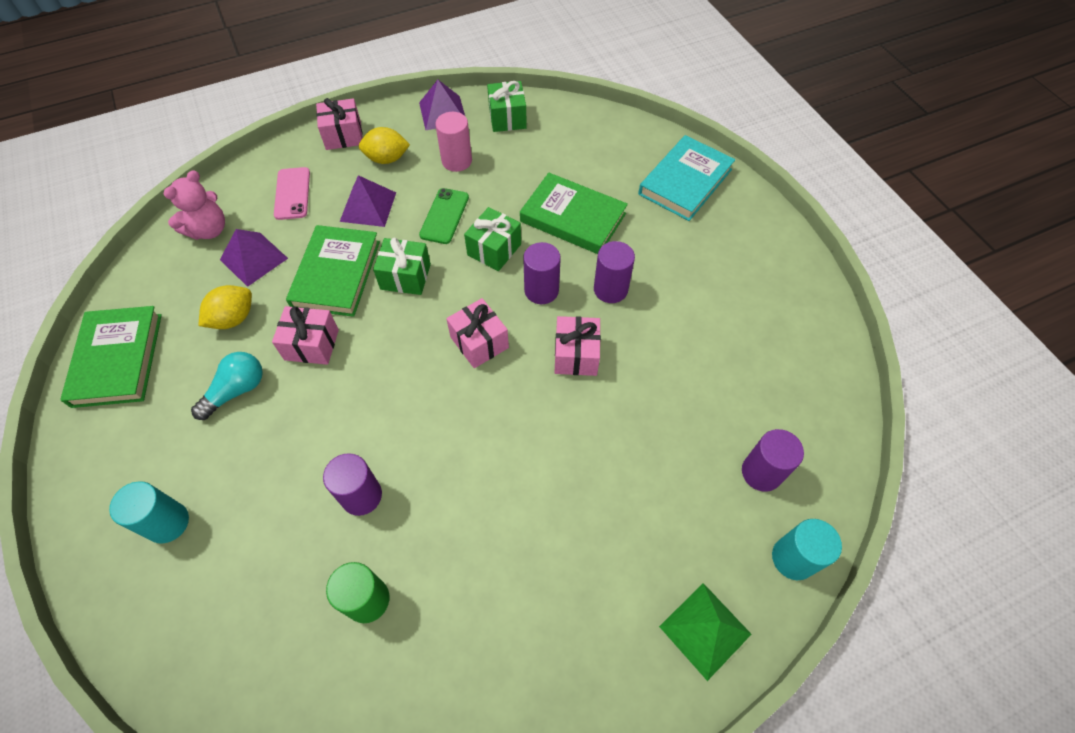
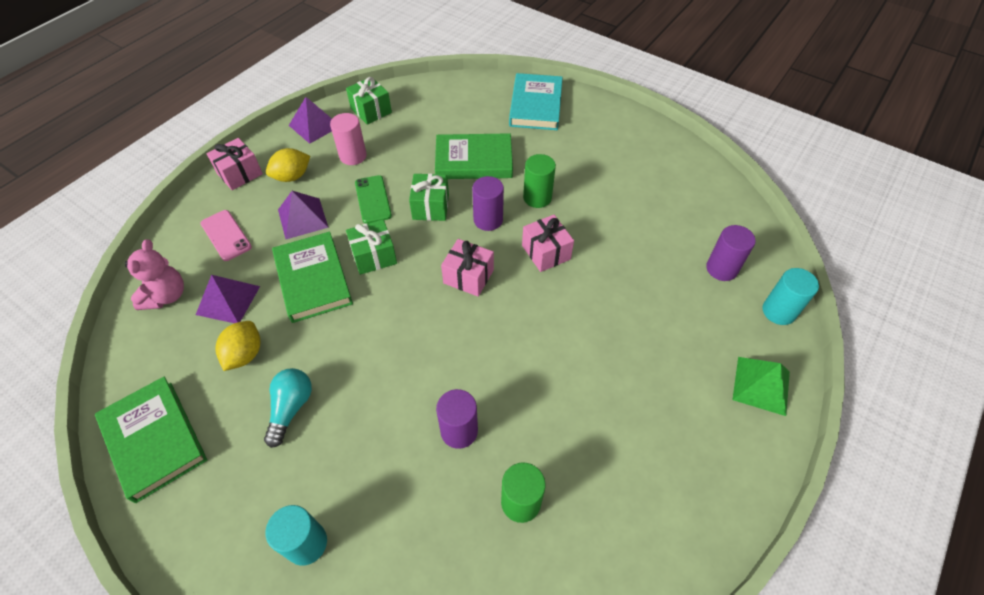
camera: 30 degrees left, 5 degrees down
(312, 344) = (332, 341): pink gift -> none
(610, 289) = (537, 197): purple cylinder -> green cylinder

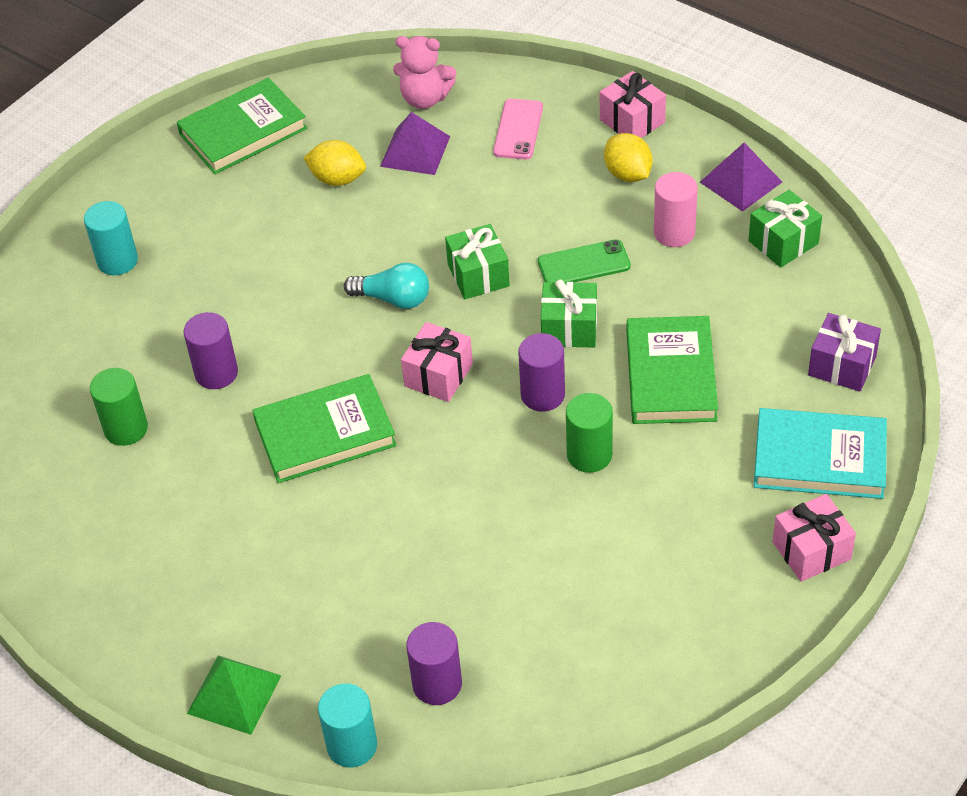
camera: 95 degrees right, 5 degrees down
(226, 235) = (518, 129): pink phone -> pink phone turned 45 degrees counterclockwise
(291, 408) = (264, 228): turquoise light bulb -> turquoise light bulb (393, 299)
(303, 218) = (547, 196): purple pyramid -> none
(313, 279) = (442, 221): green book -> green book (325, 433)
(470, 94) = (842, 365): none -> purple gift
(546, 252) = (478, 462): pink gift -> pink gift (811, 550)

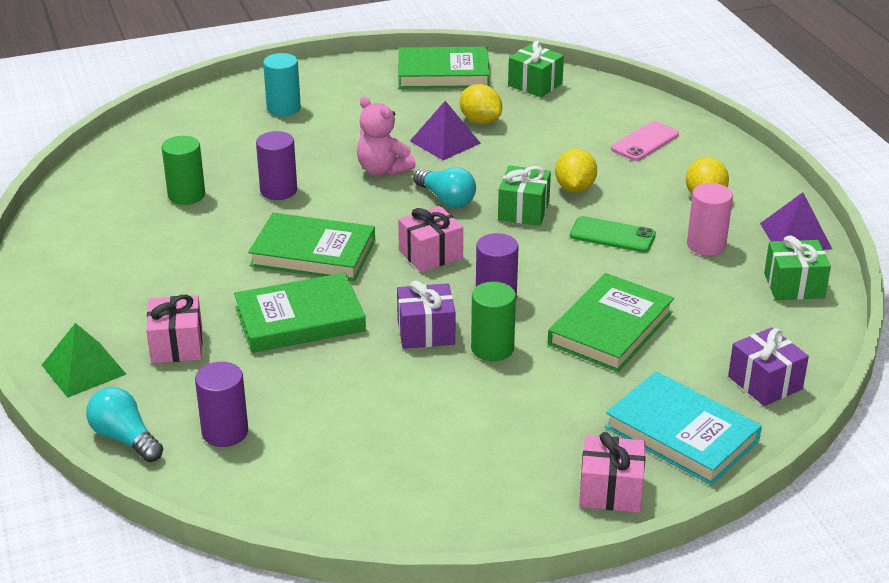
camera: 30 degrees right, 15 degrees down
(352, 745) = (125, 438): turquoise cylinder -> turquoise light bulb
(386, 519) = (300, 319): none -> green book
(415, 151) = (553, 126): purple pyramid -> purple pyramid (445, 142)
(425, 99) = (592, 101): pink teddy bear -> pink teddy bear (382, 170)
(502, 222) = (575, 188): none -> yellow lemon
(514, 469) = (426, 332): none -> purple gift
(569, 328) = (559, 268): green gift -> green gift (535, 84)
(632, 121) = (741, 168): pink gift -> pink gift (177, 345)

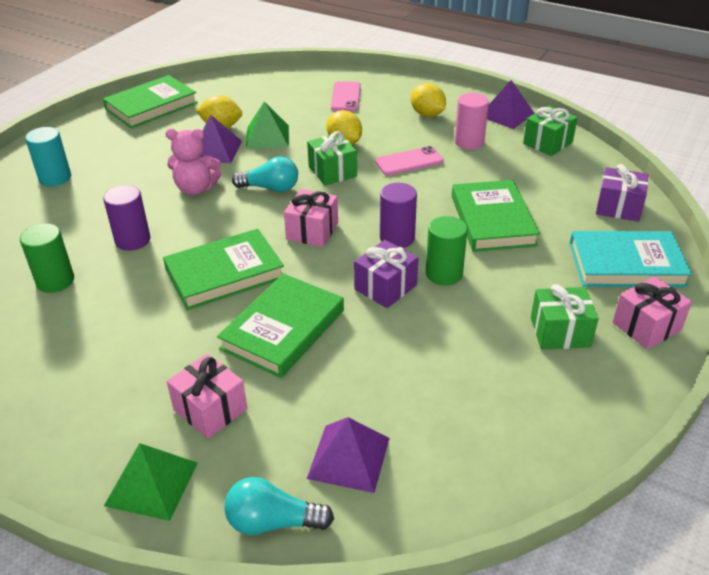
camera: 40 degrees left, 5 degrees up
(225, 432) = (348, 458): purple cylinder -> purple pyramid
(509, 149) = (267, 136): none -> green pyramid
(535, 84) = (226, 89): green gift -> green gift (560, 332)
(612, 235) = (409, 161): green phone -> pink phone

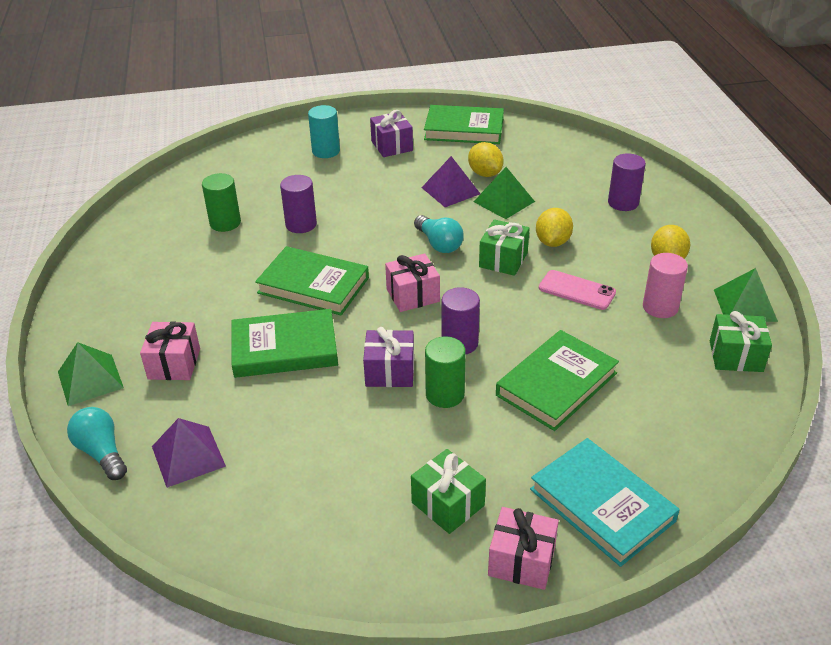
camera: 50 degrees right, 0 degrees up
(196, 189) = (392, 212): pink teddy bear -> none
(346, 97) = (623, 203): pink phone -> purple cylinder
(506, 114) = (745, 305): purple pyramid -> green pyramid
(618, 207) = (692, 457): purple gift -> purple gift (392, 146)

